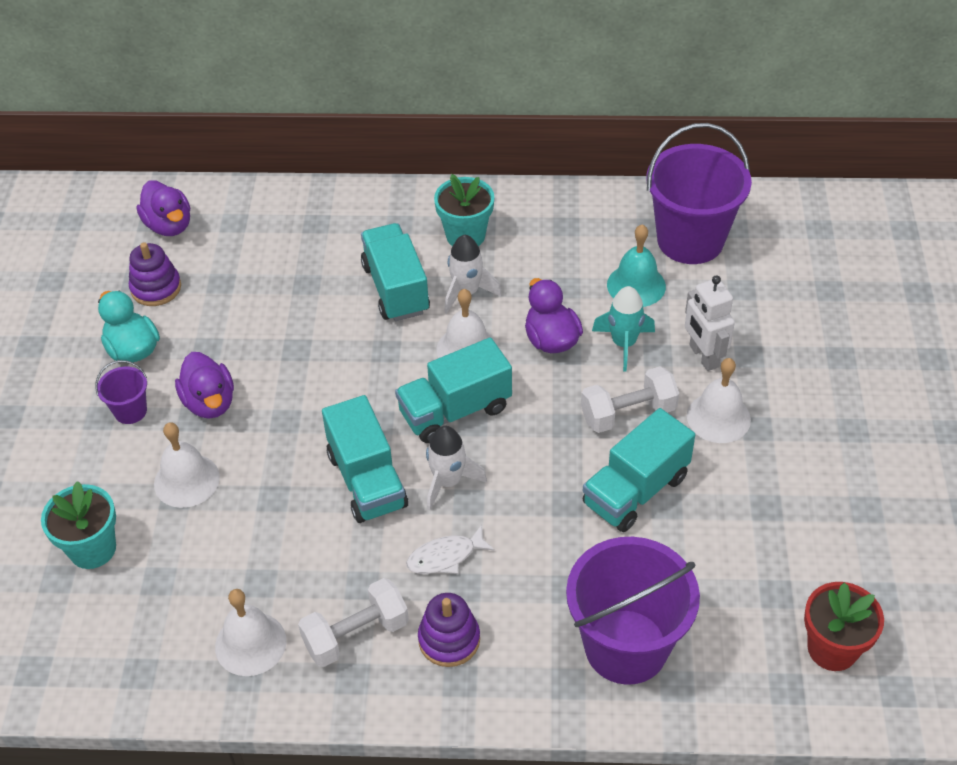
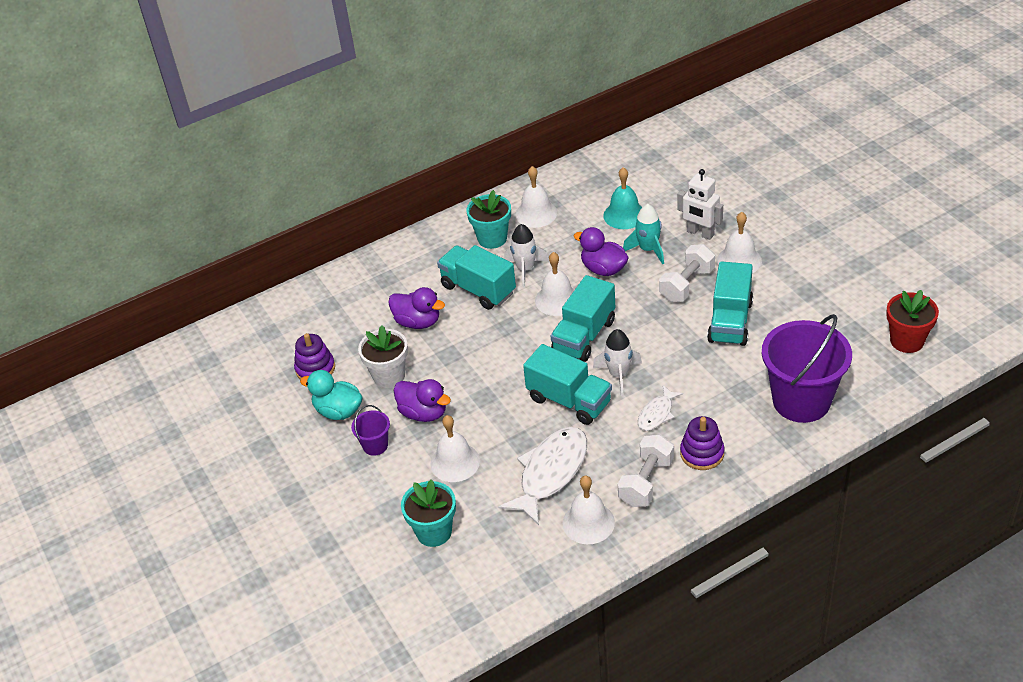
camera: 30 degrees left, 5 degrees down
(169, 225) = (284, 329): purple duck -> purple duck (418, 322)
(216, 338) = (389, 376): none -> white flower pot
(267, 556) = (550, 473): none -> white fish
(540, 231) = (536, 213): none -> white bell
(690, 240) = (632, 175): purple bucket -> none

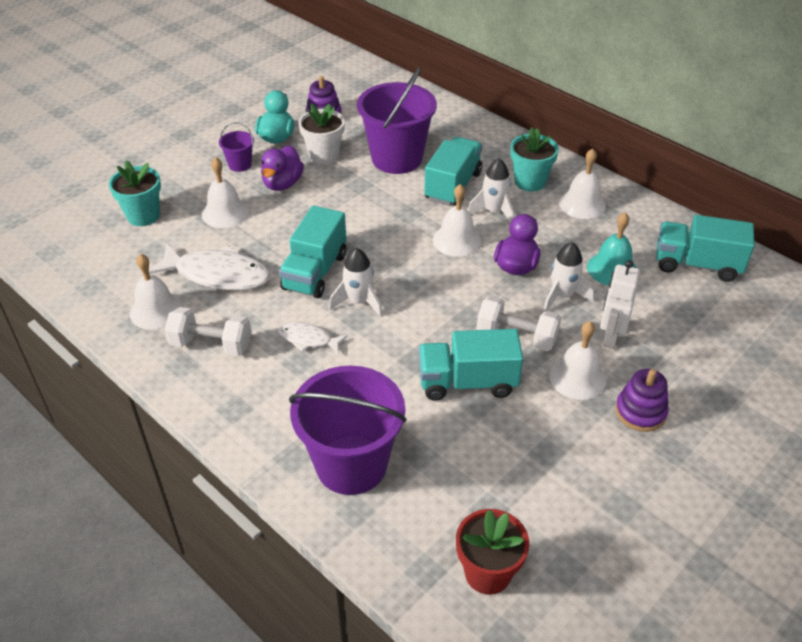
camera: 70 degrees right, 0 degrees up
(418, 322) = (397, 158): purple duck -> purple bucket
(584, 336) = (409, 268): turquoise truck -> turquoise truck (697, 264)
(648, 249) = (562, 296): turquoise rocket -> white rocket
(702, 453) = (255, 383): purple stacking toy -> purple stacking toy (640, 412)

